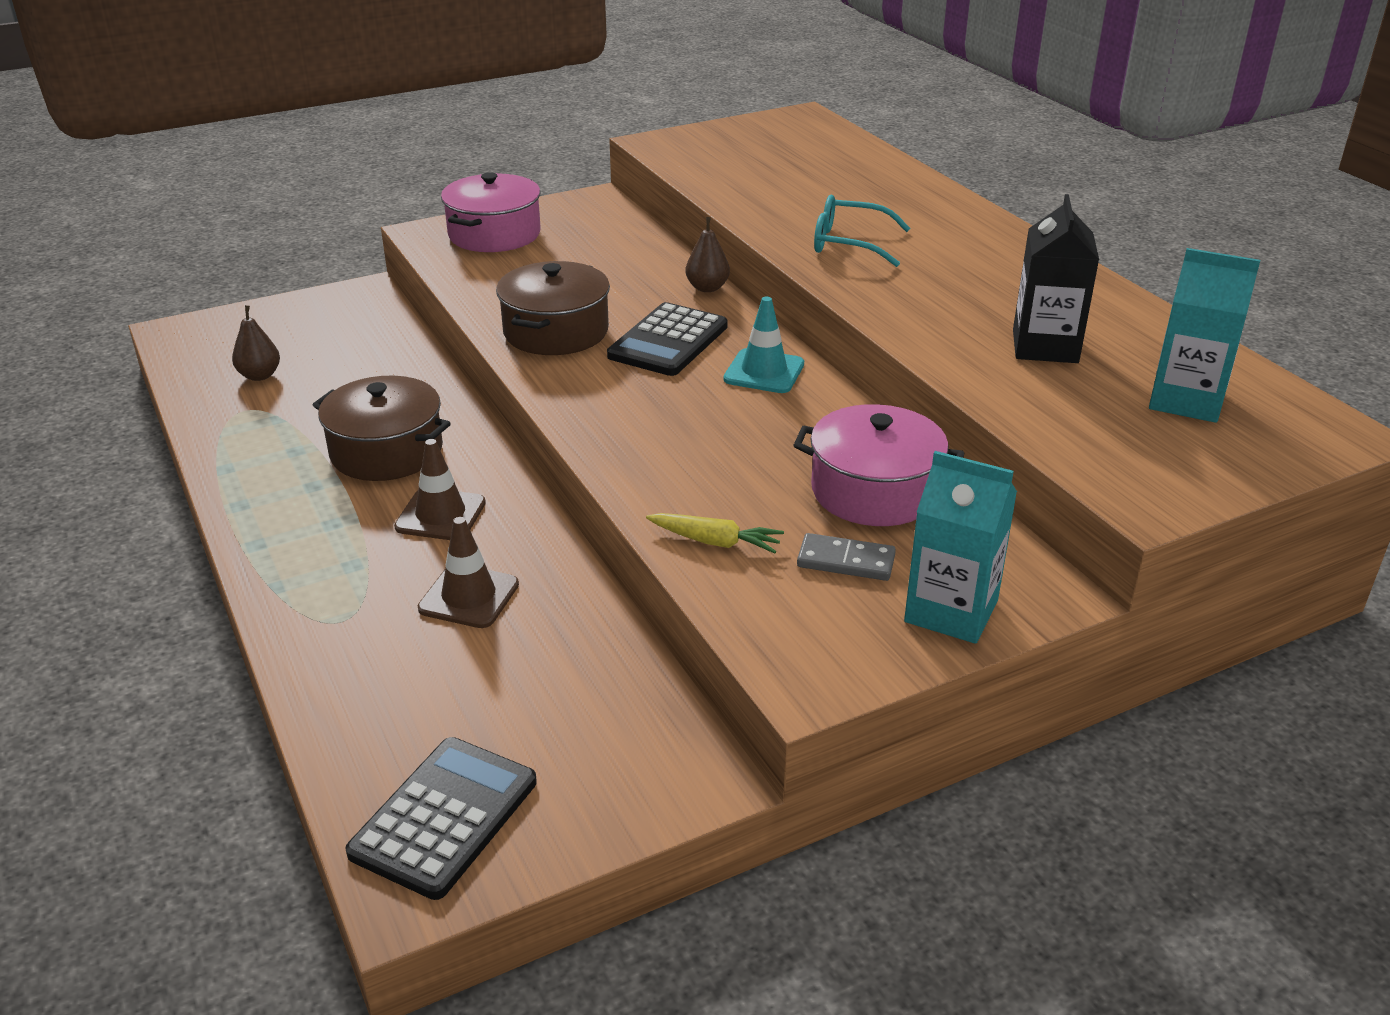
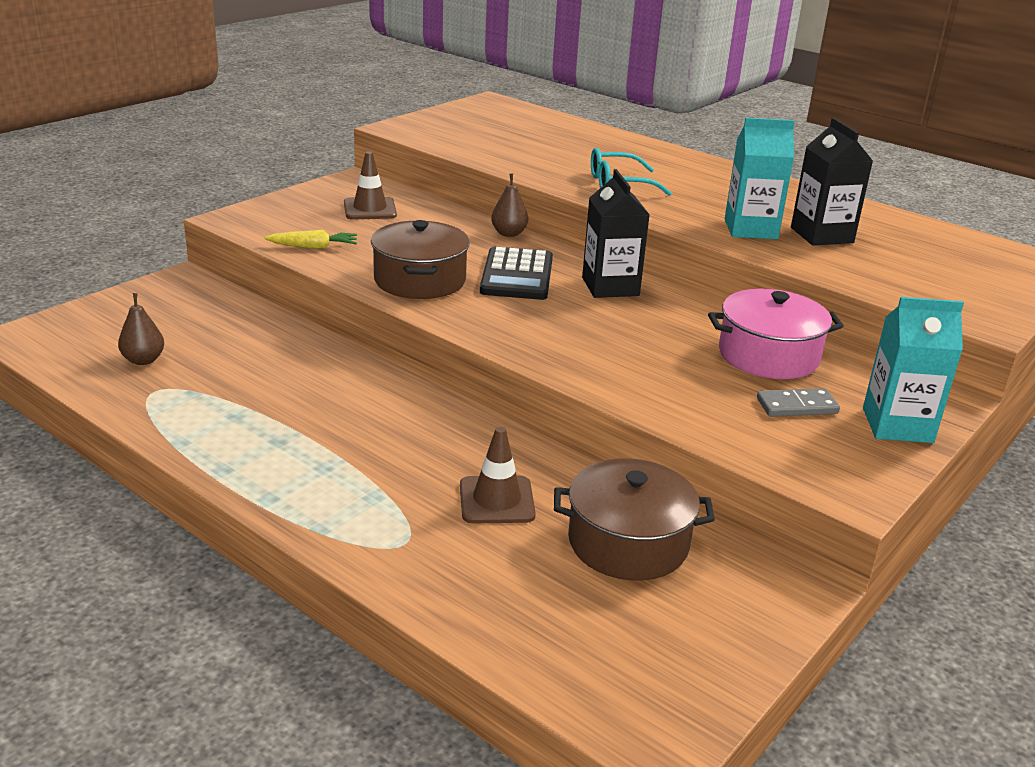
camera: 25 degrees left, 5 degrees down
(386, 451) = (321, 402): brown pot -> brown pot (628, 542)
(440, 515) = (414, 443): brown traffic cone -> brown traffic cone (370, 209)
(445, 817) = (634, 674): black calculator -> none
(494, 234) = (294, 214): pink pot -> none
(715, 542) = (694, 411): yellow carrot -> yellow carrot (313, 247)
(764, 372) = (610, 286): turquoise traffic cone -> black carton
(1186, 400) = (942, 256): turquoise carton -> turquoise carton (750, 229)

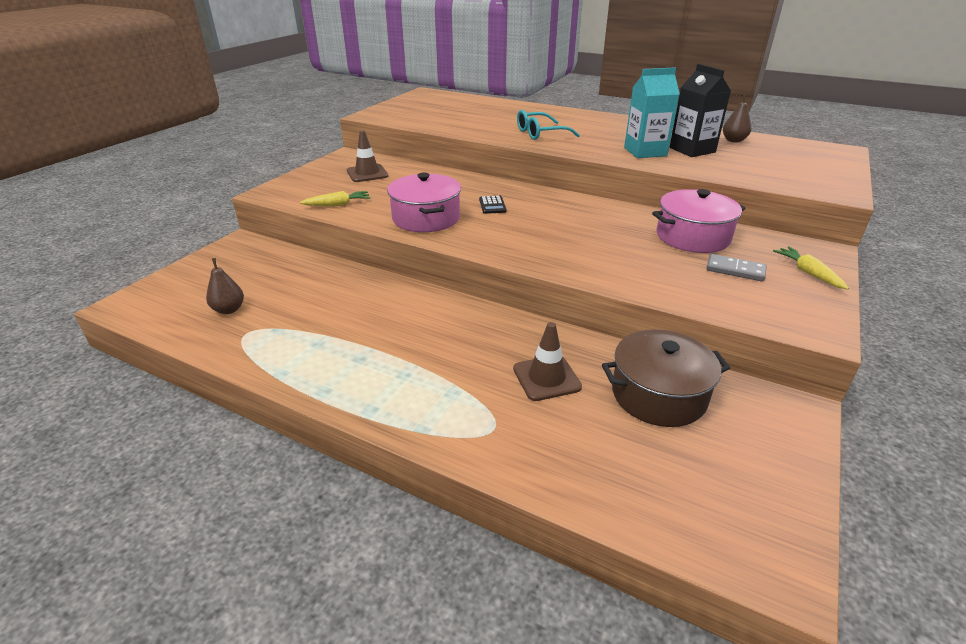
camera: 10 degrees left, 5 degrees up
(420, 280) = (426, 218): brown pot -> pink pot
(509, 233) = (472, 178): brown pear -> brown pear (734, 140)
(517, 275) = (492, 205): black calculator -> black calculator, size x0.49
(610, 286) = (560, 204): black carton -> none
(797, 406) = (735, 270): grey domino -> grey domino turned 45 degrees clockwise
(897, 425) = (808, 273): turquoise carton -> yellow carrot

